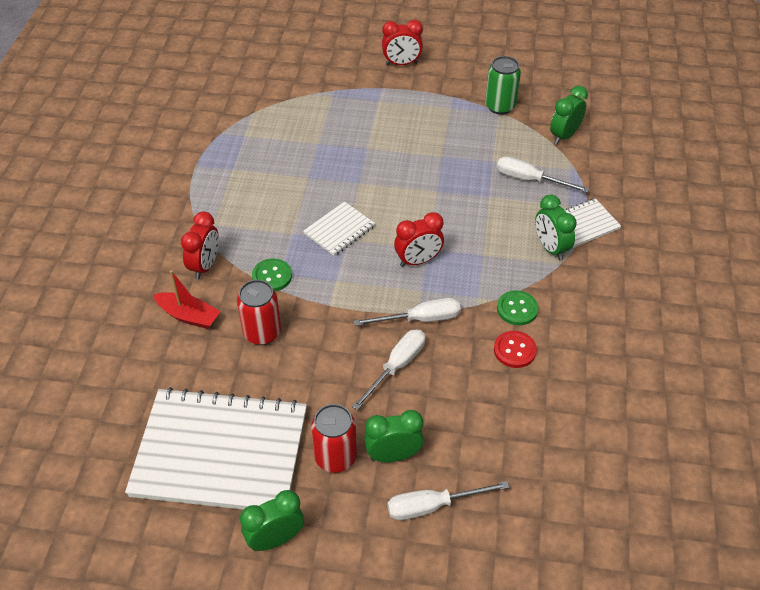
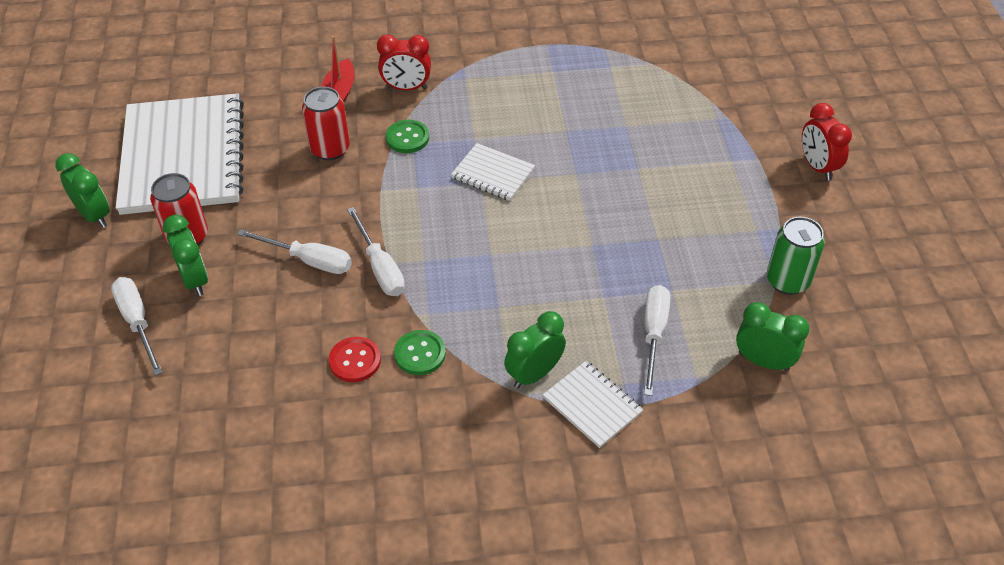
camera: 75 degrees right, 0 degrees up
(418, 261) = (468, 249): red clock -> none

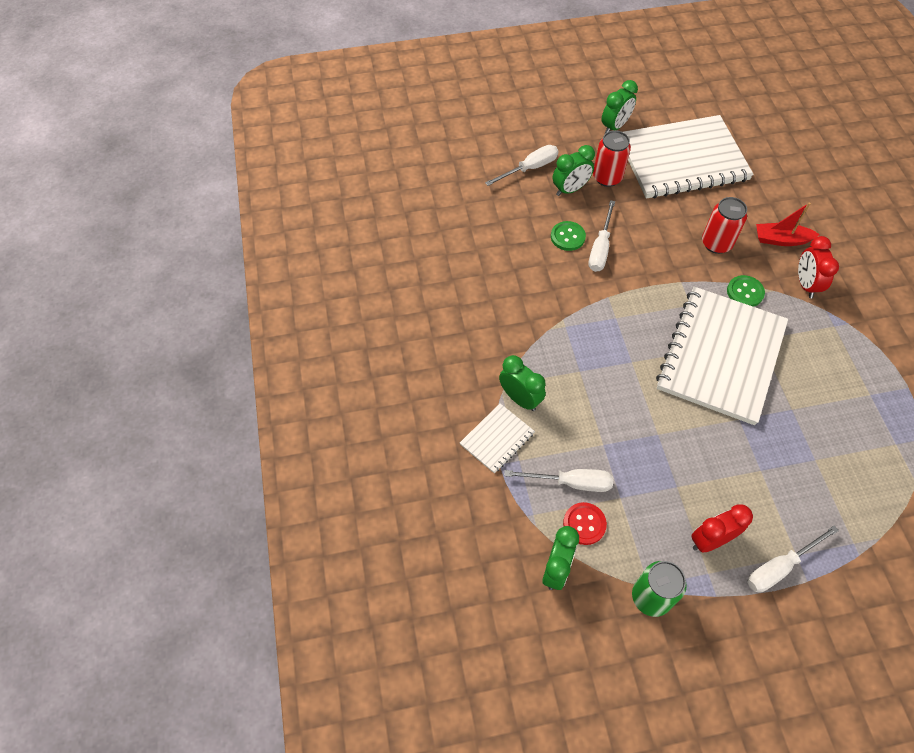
camera: 85 degrees right, 10 degrees up
(355, 361) = (516, 288): red button -> red button (584, 524)
(380, 267) = (602, 291): white screwdriver -> white screwdriver (779, 567)
(420, 354) = (528, 325): green button -> green button (567, 237)
(493, 173) = (721, 356): white notebook -> white notebook, size x2.24
(817, 167) = (812, 641): red clock -> red clock (710, 540)

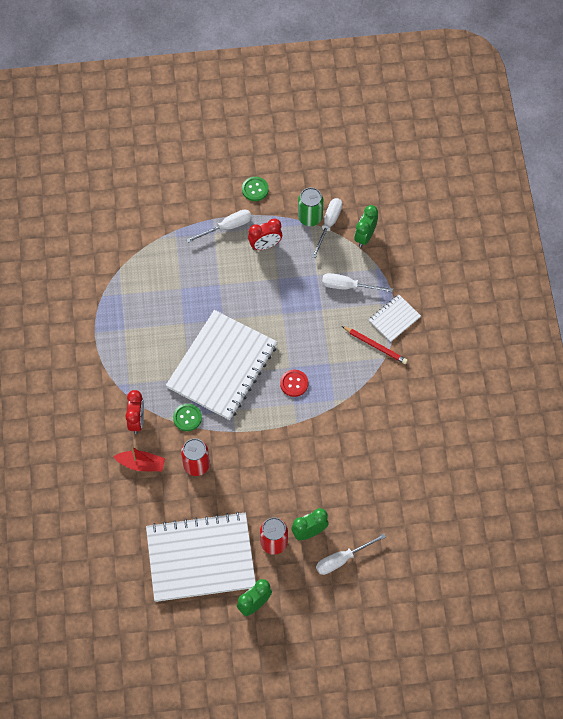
camera: 175 degrees left, 5 degrees up
(520, 399) = (375, 346): green clock -> red pencil
(567, 237) = (319, 482): green button -> green button (255, 189)
(584, 524) = (343, 261): red button -> red button (294, 383)
(600, 248) = (294, 468): white screwdriver -> white screwdriver (329, 224)

